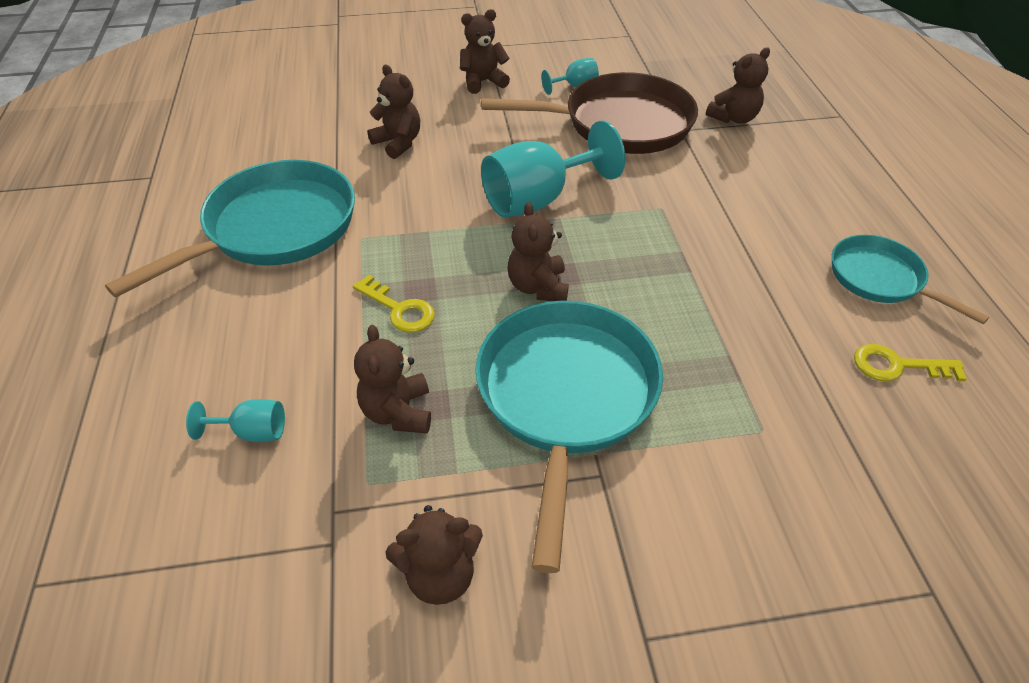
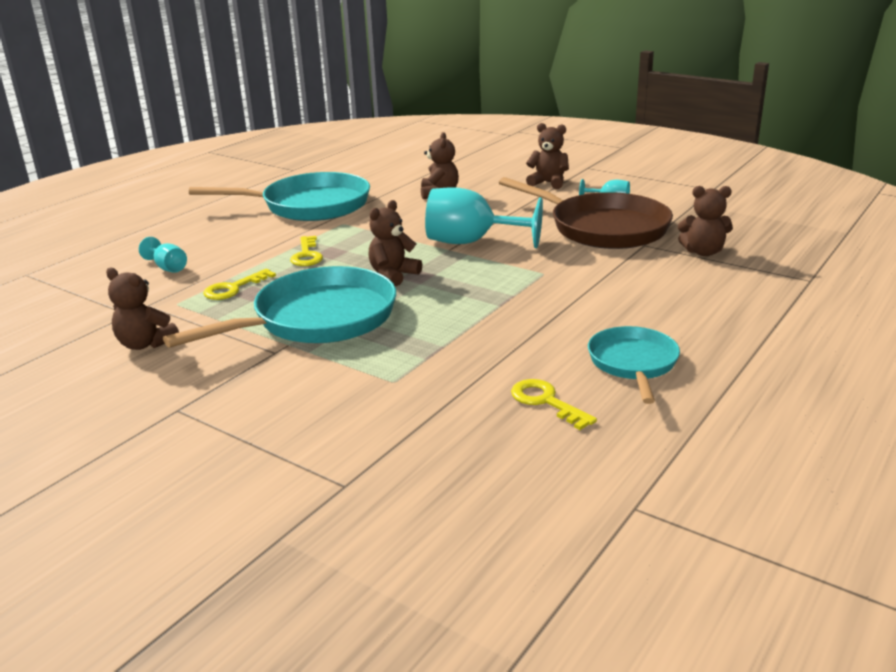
camera: 45 degrees right, 20 degrees down
(398, 412) = (233, 288): brown teddy bear -> yellow key

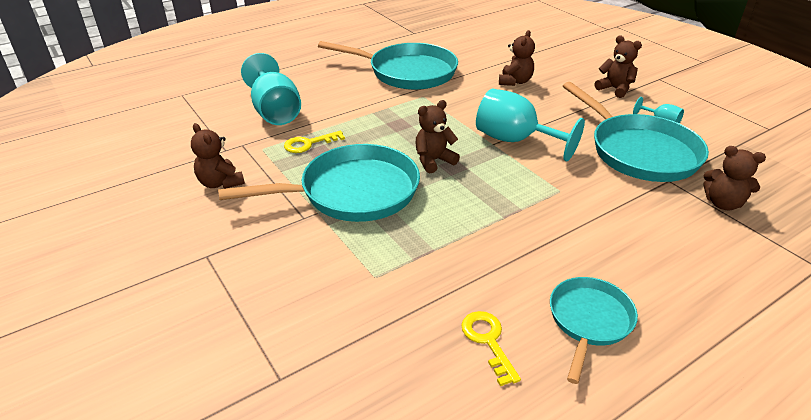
camera: 20 degrees right, 10 degrees up
(168, 268) = (275, 111): turquoise goblet -> turquoise goblet, size x2.11
(306, 255) = (379, 123): yellow key -> none
(602, 228) = (639, 151): brown pan -> turquoise pan

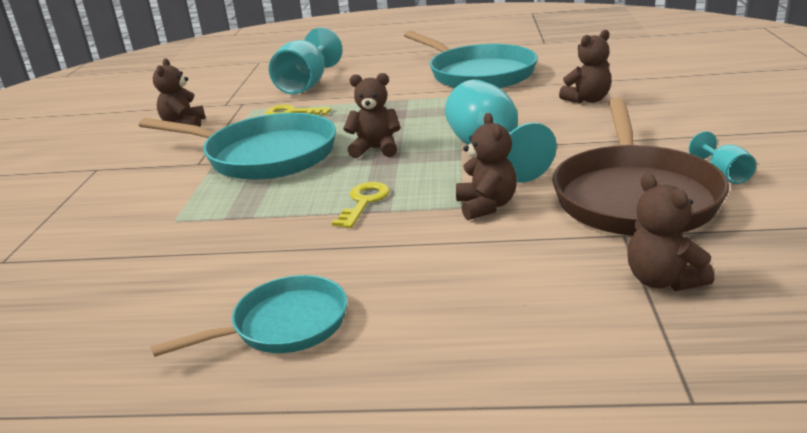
camera: 40 degrees right, 10 degrees down
(488, 341) = (170, 301): yellow key -> yellow key (364, 202)
(615, 89) = (716, 128): brown teddy bear -> brown teddy bear (486, 206)
(639, 151) = (634, 196): turquoise pan -> brown pan

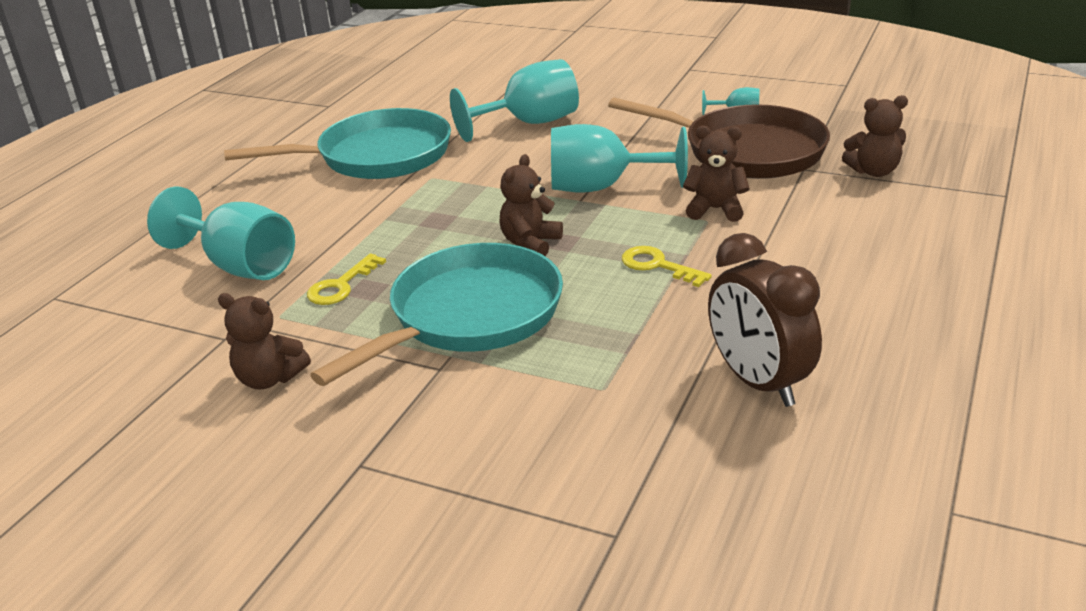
camera: 70 degrees left, 5 degrees up
(184, 282) = (758, 382): none -> brown clock
(283, 325) = (864, 329): turquoise pan -> none
(587, 100) = (529, 123): brown teddy bear -> turquoise goblet

